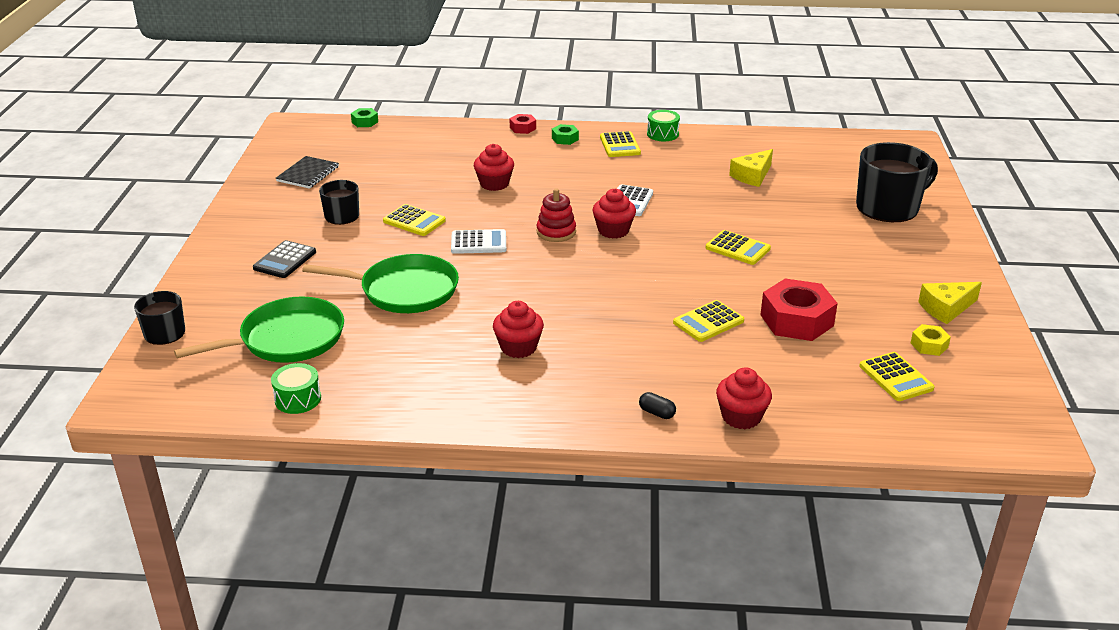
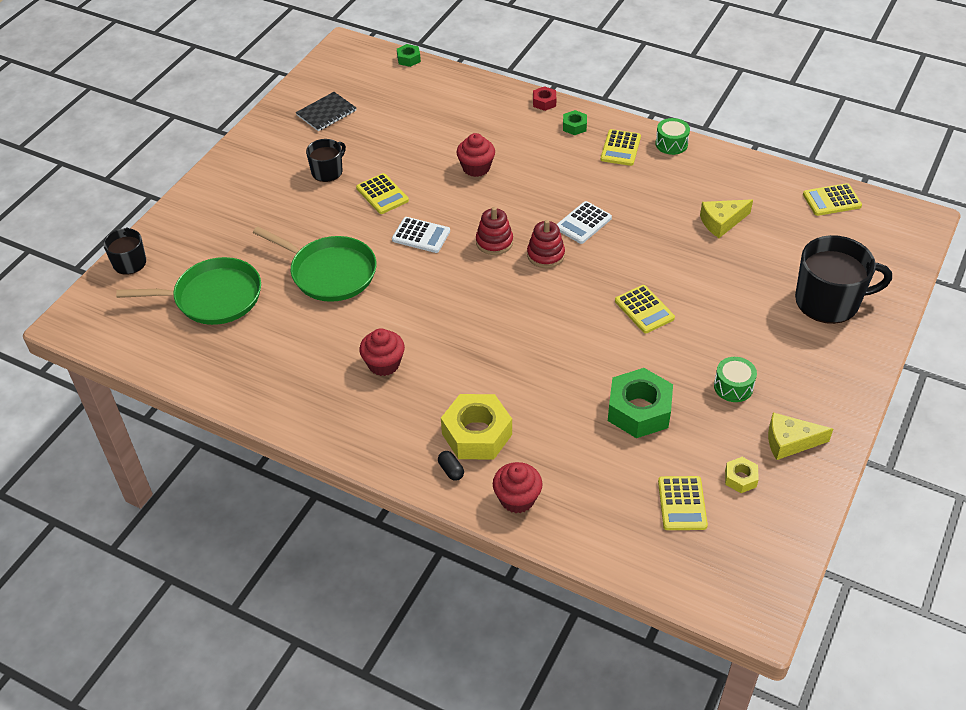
camera: 25 degrees right, 15 degrees up
(285, 260) = (256, 210): black calculator -> none
(298, 399) = (189, 362): green drum -> green drum (733, 387)
(613, 230) = (545, 255): red cupcake -> red stacking toy
(659, 378) = (477, 434): none -> yellow nut
(708, 322) = (559, 387): yellow calculator -> yellow calculator (831, 200)
(796, 320) = (639, 410): red nut -> green nut

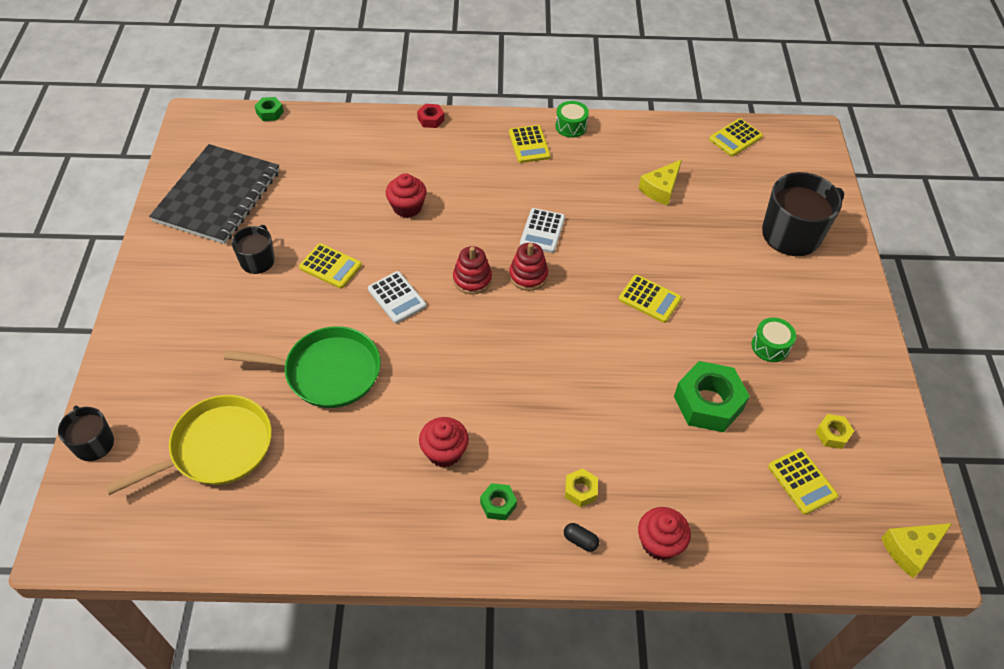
camera: 30 degrees left, 5 degrees up
(213, 297) = (217, 448): green pan -> yellow pan
(326, 113) = (218, 196): black notebook -> black notebook, size x2.05
(421, 235) = (396, 298): white calculator -> white calculator turned 60 degrees clockwise
(477, 434) = (580, 490): yellow nut -> yellow nut, size x0.49
(574, 126) = (474, 135): green nut -> green nut (498, 504)
(790, 442) = (848, 381): yellow cheese -> yellow cheese (910, 549)

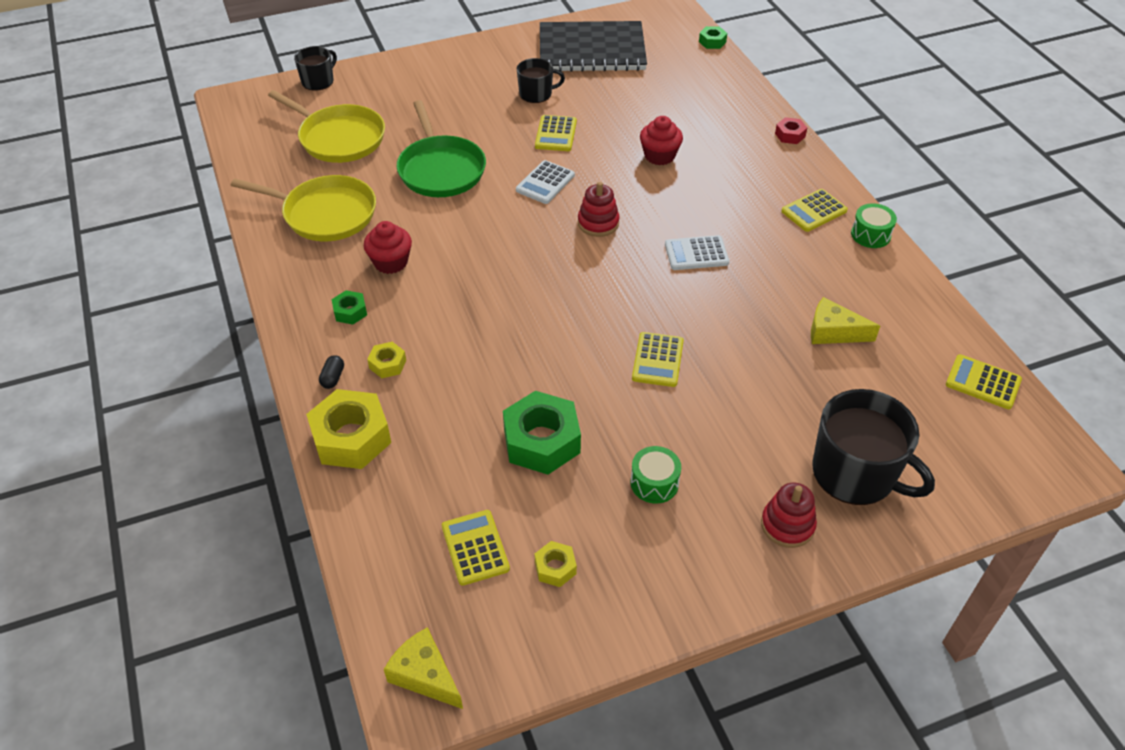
camera: 70 degrees right, 5 degrees down
(339, 491) = (325, 214): none -> yellow pan
(528, 276) = (628, 260): red stacking toy -> red stacking toy (787, 525)
(659, 543) = (351, 437): red cupcake -> yellow nut
(802, 481) = (475, 548): yellow calculator -> yellow calculator turned 120 degrees clockwise

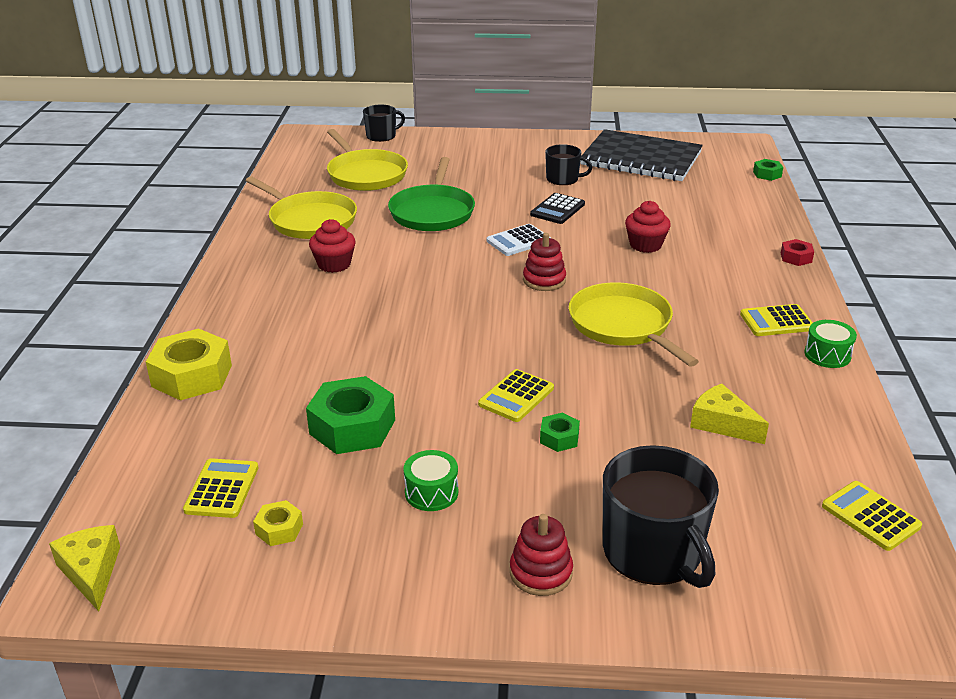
camera: 25 degrees right, 15 degrees down
(333, 378) = (215, 330): black capsule -> none
(350, 312) = (270, 289): green nut -> green nut (559, 438)
(387, 364) = (268, 333): yellow nut -> none
(555, 134) = (557, 209): yellow calculator -> black calculator
(696, 253) = (623, 325): white calculator -> yellow pan

